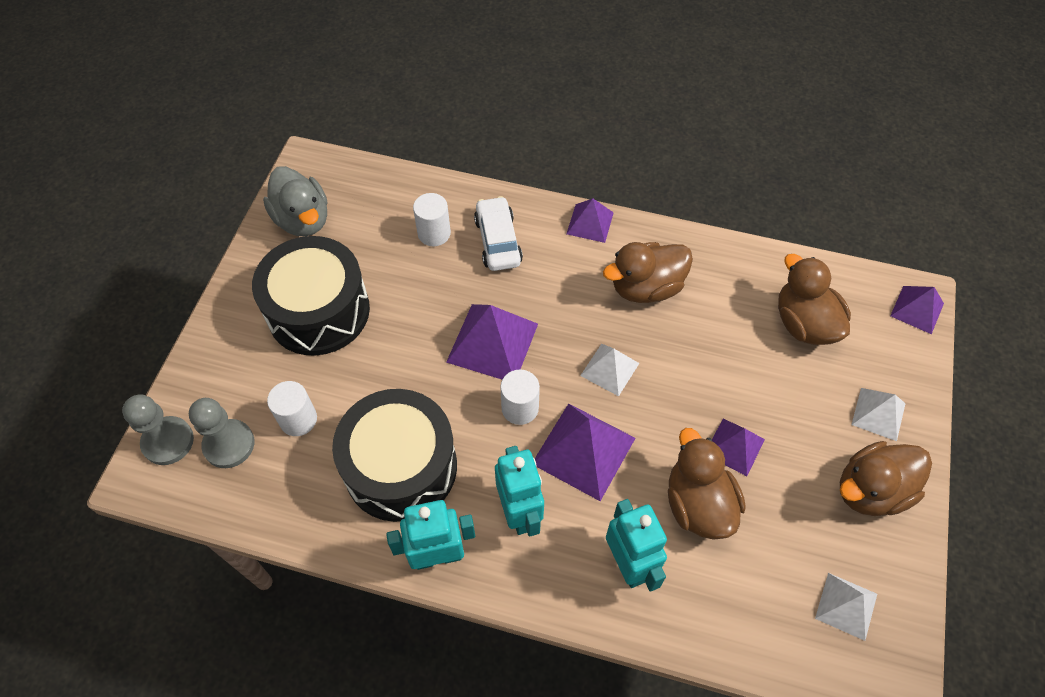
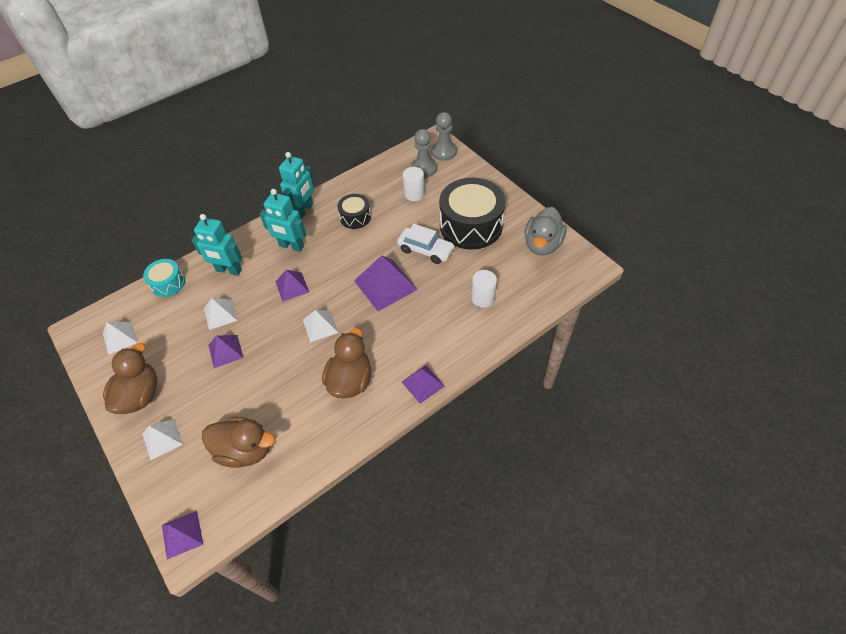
camera: 130 degrees right, 5 degrees down
(303, 220) = (542, 245): grey duck -> grey duck turned 75 degrees counterclockwise
(401, 467) = (355, 217): black drum -> black drum, size x0.51
(498, 241) = (450, 326): white car -> white car (426, 250)
(520, 408) = (338, 275): white cylinder -> none
(584, 451) = (292, 286): purple pyramid -> purple pyramid, size x0.60
(698, 504) = (220, 314): brown duck -> white pyramid
(722, 634) = (168, 283): none -> turquoise drum

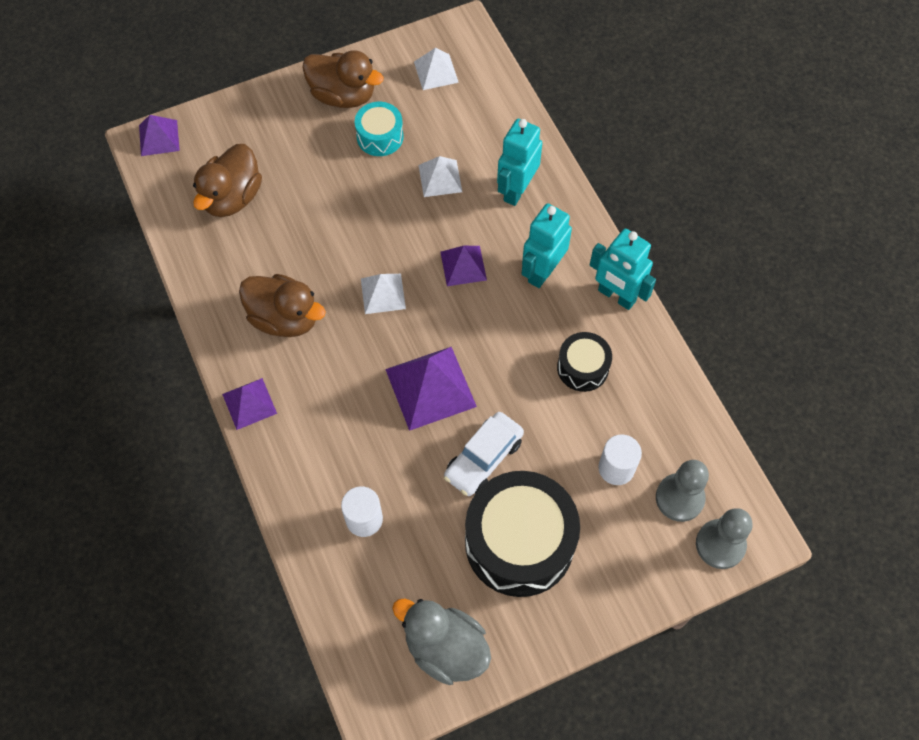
camera: 100 degrees right, 10 degrees up
(162, 439) = (277, 118): white pyramid -> none
(168, 283) = (512, 120): turquoise drum -> turquoise drum (380, 137)
(225, 351) = (378, 182): purple pyramid -> none

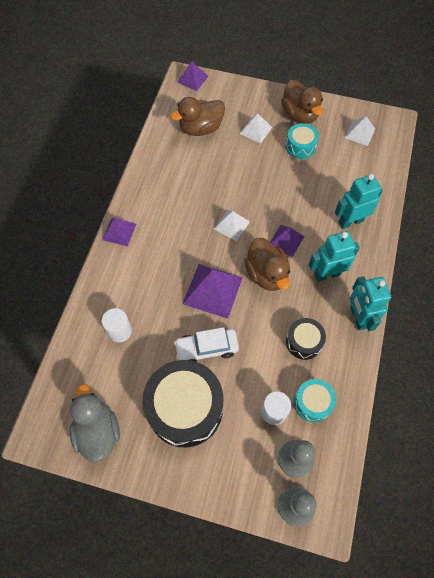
camera: 40 degrees right, 0 degrees up
(285, 318) = (173, 203): brown duck -> brown duck (266, 274)
(440, 178) = (314, 188): white pyramid -> white pyramid (256, 130)
(647, 426) = (312, 403): none -> turquoise drum

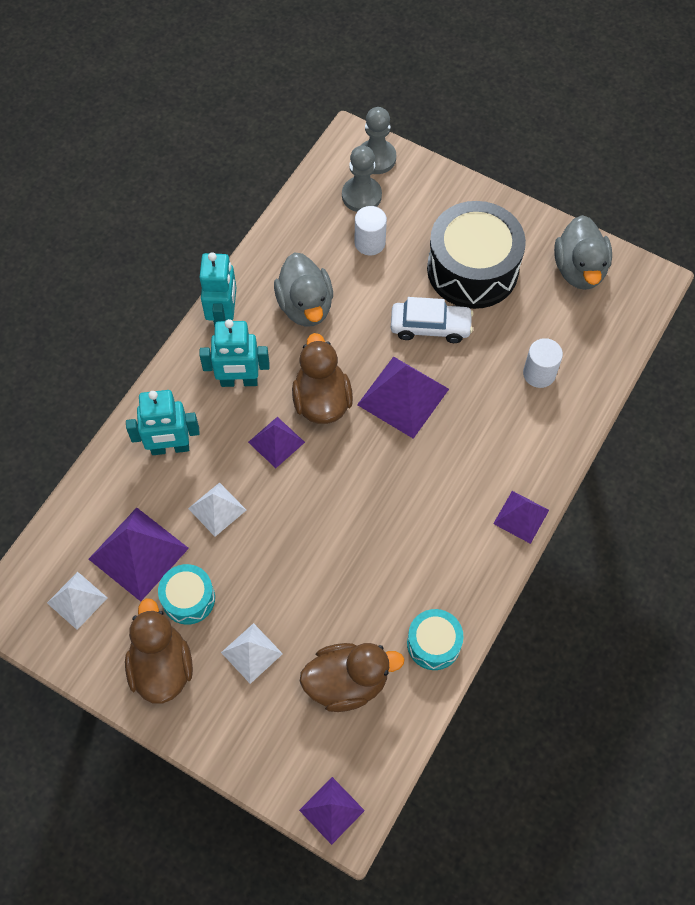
camera: 165 degrees left, 0 degrees up
(231, 225) = (348, 485): white pyramid -> white pyramid (217, 509)
(304, 342) = (305, 306): black drum -> grey duck
(312, 403) = (321, 241): turquoise drum -> turquoise drum (433, 643)
(339, 161) = (138, 553): none -> purple pyramid

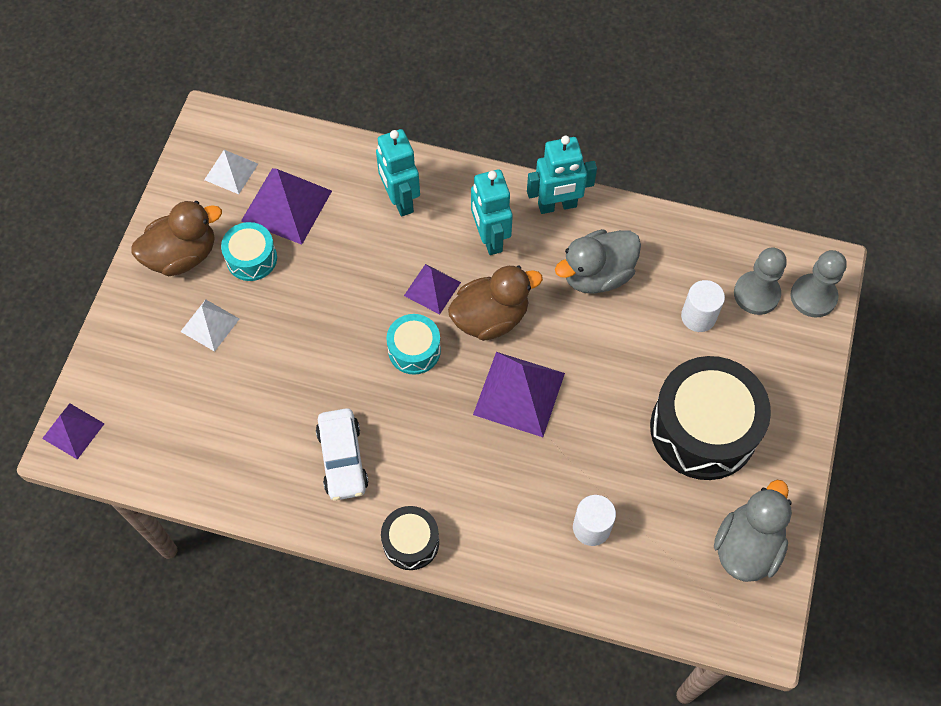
camera: 75 degrees right, 0 degrees up
(217, 509) = (347, 257): white pyramid -> none
(347, 682) = (197, 414): brown duck -> none
(430, 327) = (613, 401): white car -> white car (343, 459)
(433, 643) = (251, 485): turquoise drum -> turquoise drum (414, 350)
(521, 517) = (411, 542): purple pyramid -> black drum
(579, 269) = (746, 547): grey duck -> grey duck turned 135 degrees clockwise

